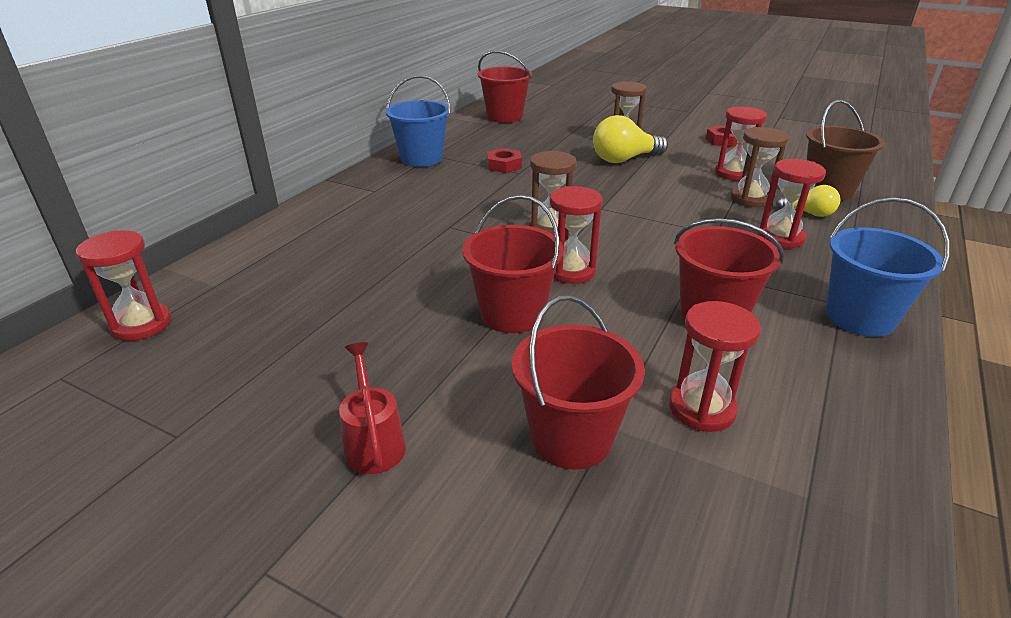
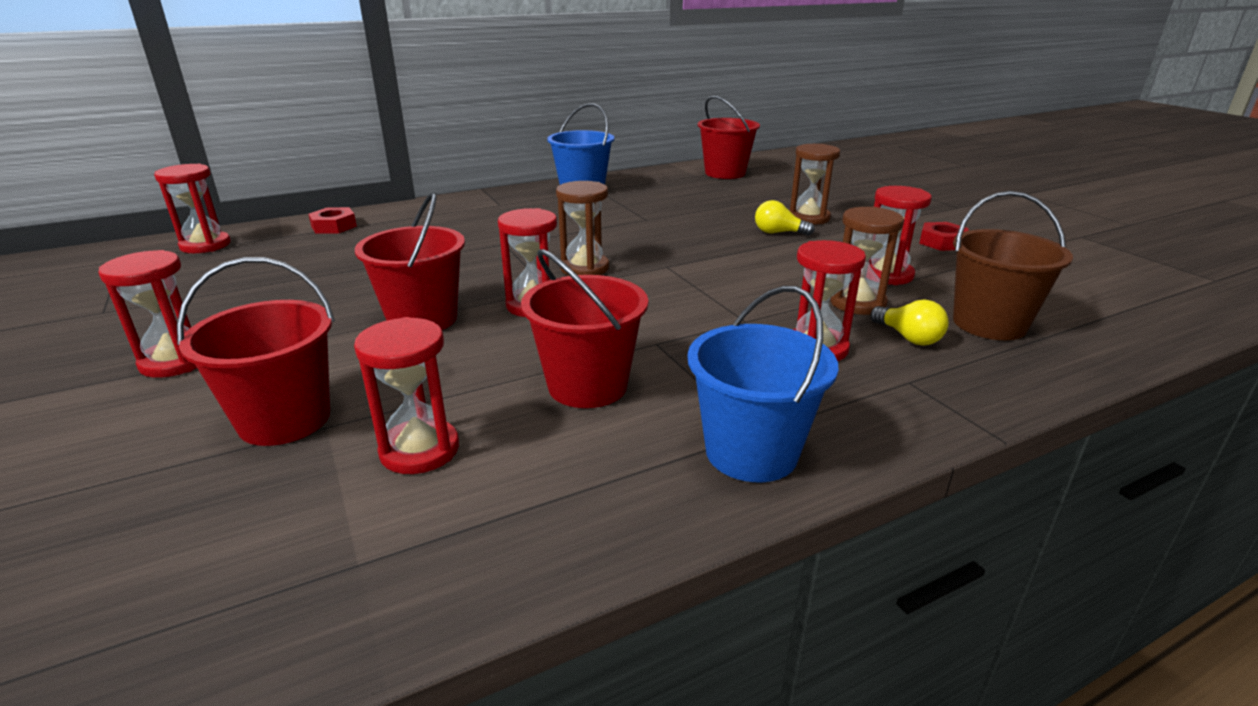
camera: 35 degrees right, 5 degrees down
(373, 442) = (175, 361): red watering can -> red hourglass
(504, 165) = (644, 210): red nut -> red nut (334, 226)
(624, 159) = (778, 233): yellow light bulb -> yellow light bulb, size x0.58

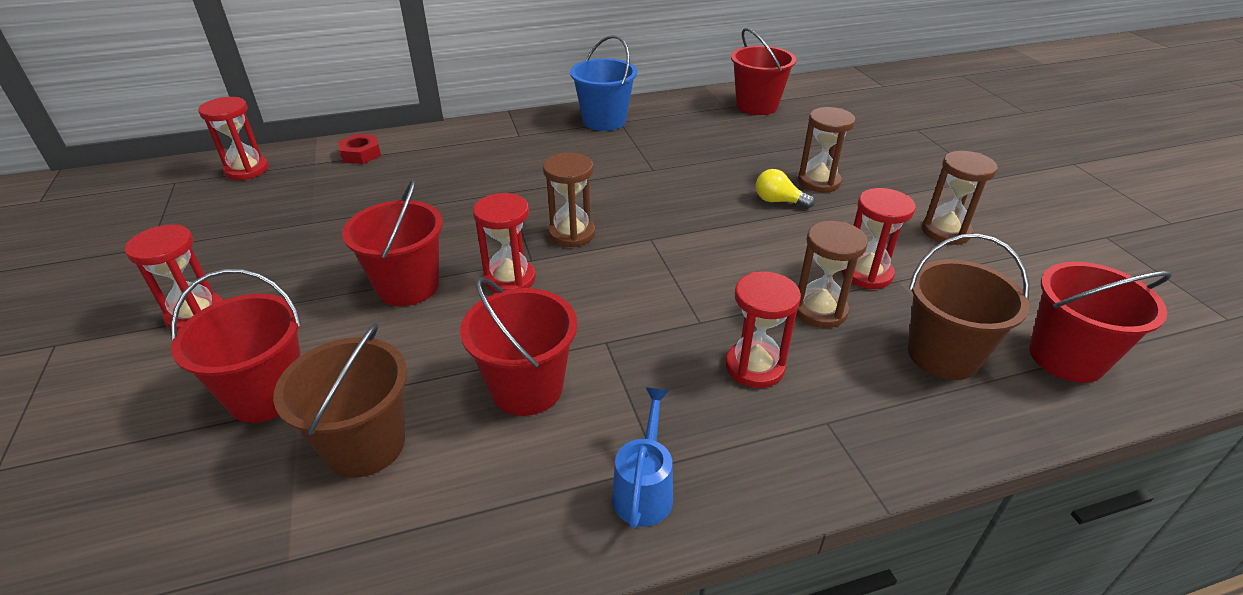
camera: 10 degrees right, 10 degrees up
(419, 450) = (365, 445): red hourglass -> brown bucket
(751, 452) = (644, 489): blue bucket -> blue watering can
(908, 337) = (851, 364): yellow light bulb -> none
(942, 242) = (945, 231): red nut -> brown hourglass
(1099, 316) = (1066, 357): none -> red bucket

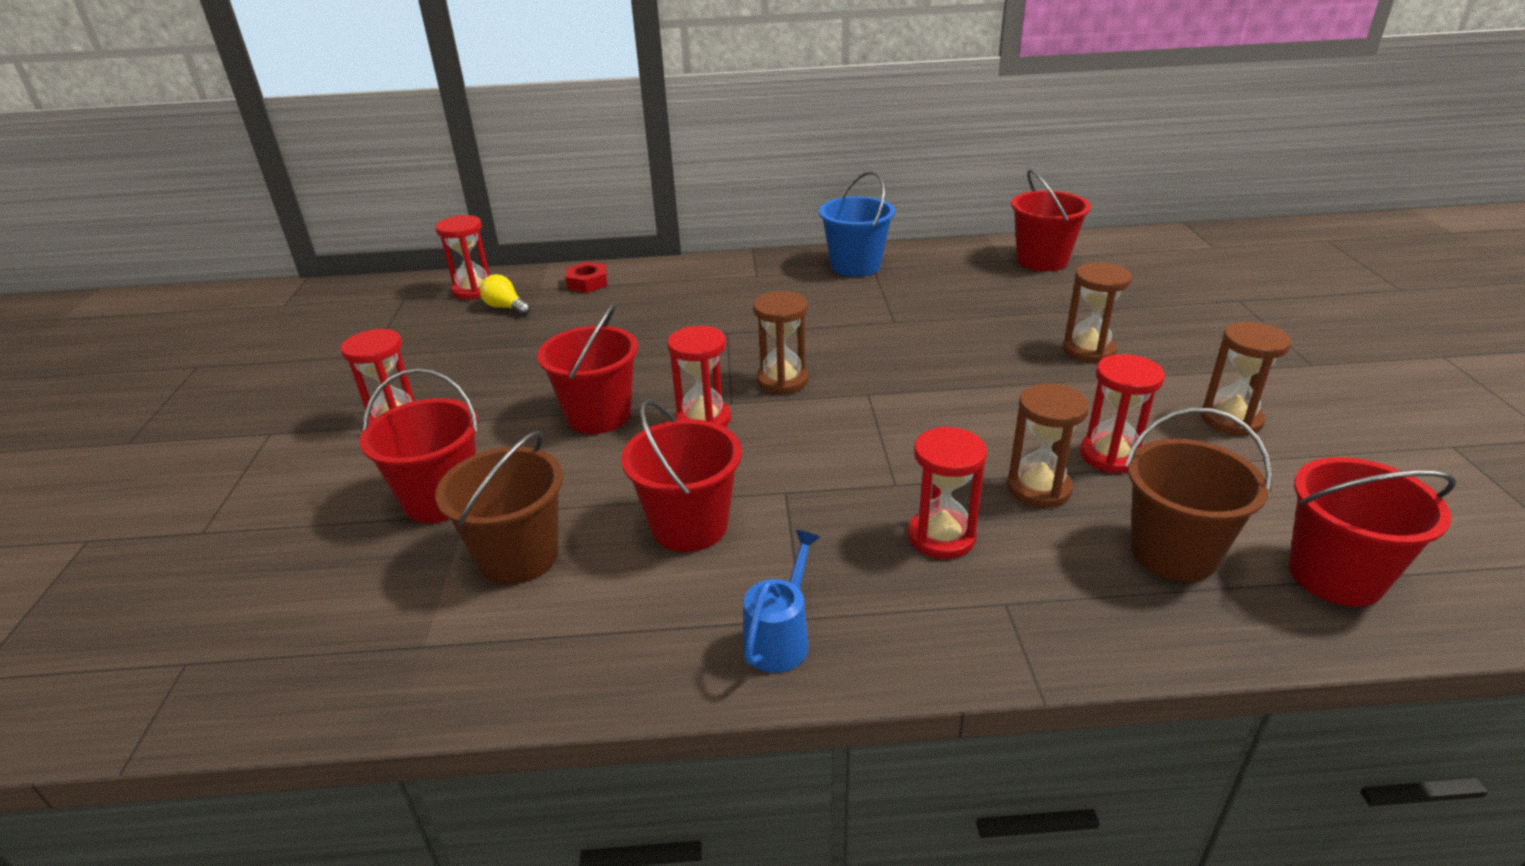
camera: 15 degrees right, 5 degrees down
(778, 201) = (1031, 367): yellow light bulb -> yellow light bulb (506, 308)

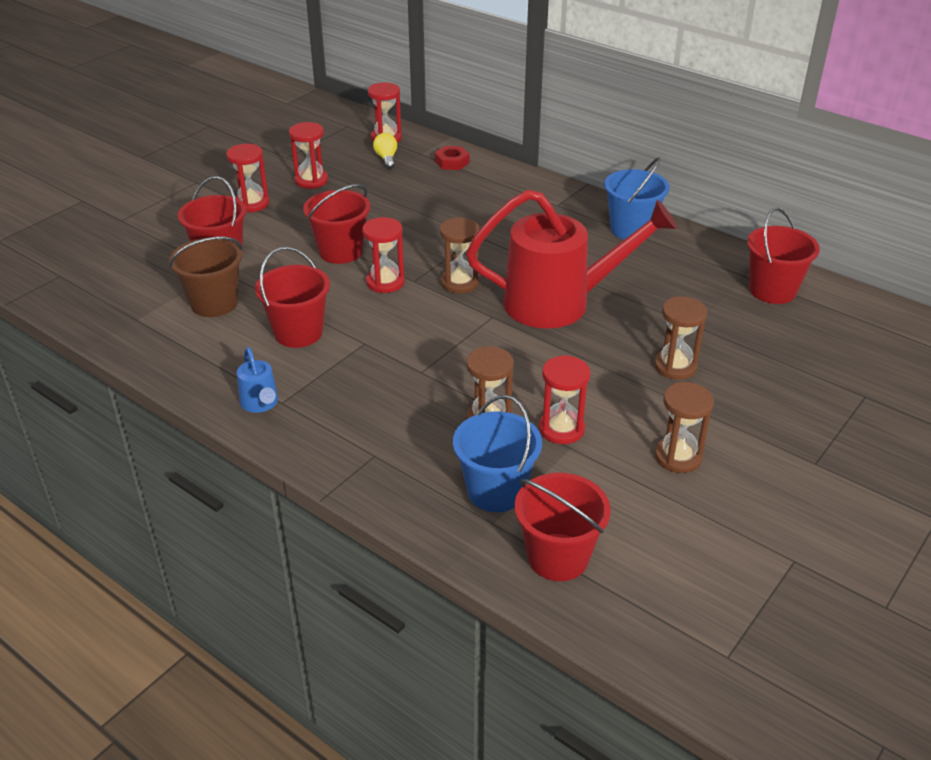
camera: 40 degrees right, 5 degrees up
(780, 638) = (260, 404): blue watering can -> blue watering can turned 90 degrees clockwise
(906, 350) = (560, 303): none -> red watering can
(941, 537) = (398, 409): red hourglass -> red hourglass (311, 180)
(1173, 553) = (496, 491): brown bucket -> blue bucket

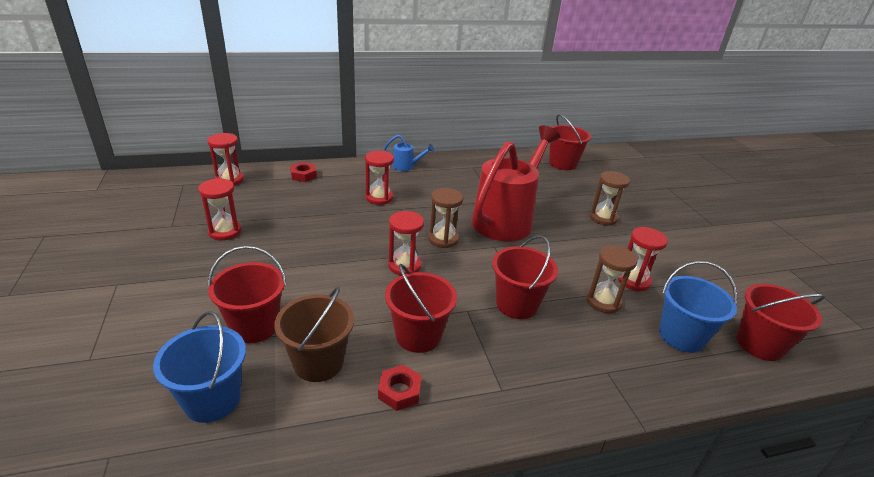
camera: 55 degrees left, 5 degrees down
(225, 353) = (399, 391): none -> red nut
(252, 203) = (205, 272): red hourglass -> red hourglass (379, 198)
(260, 404) = (493, 404): blue watering can -> blue watering can (406, 166)
(341, 251) = (339, 265): red bucket -> red bucket (516, 304)
(386, 158) = (255, 192): yellow light bulb -> none
(631, 229) = (462, 166): blue bucket -> blue bucket (212, 400)
(678, 457) = (685, 257): brown hourglass -> none

